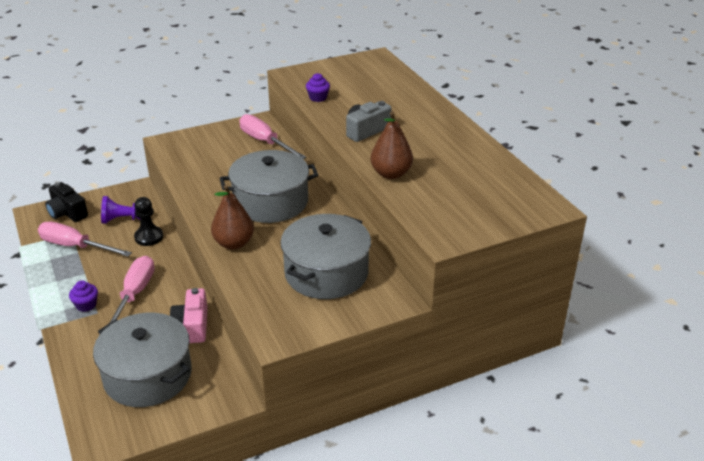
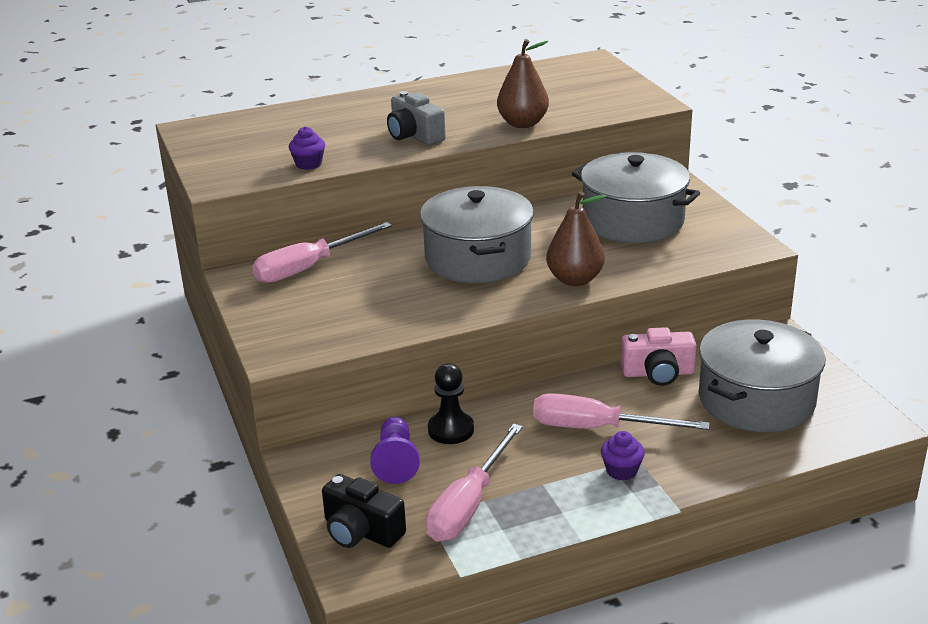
camera: 85 degrees left, 5 degrees down
(67, 213) = (361, 531): black camera -> black camera turned 75 degrees clockwise

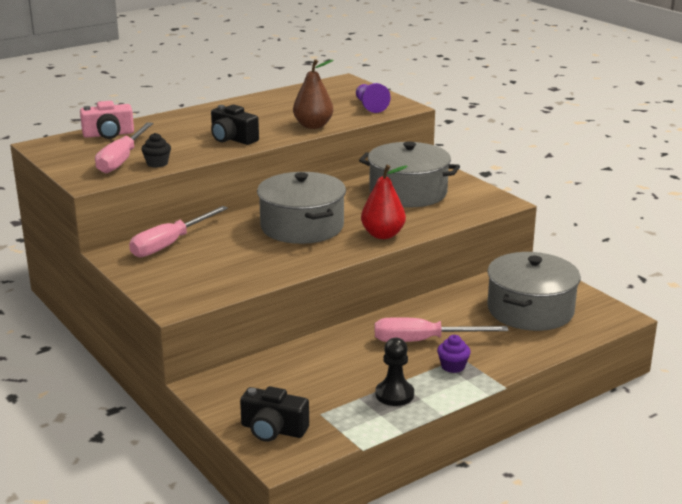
camera: 15 degrees left, 5 degrees down
(308, 164) = (157, 163): purple cupcake -> black cupcake
(396, 461) = (279, 380): purple pawn -> purple pawn (370, 106)
(414, 135) = (232, 139): grey camera -> black camera
(451, 430) = (313, 354): black pawn -> black pawn (394, 394)
(468, 505) = (348, 402): pink screwdriver -> pink screwdriver (122, 160)
(575, 279) = (382, 235): brown pear -> red pear
(658, 373) = (452, 300): pink camera -> pink camera (108, 134)

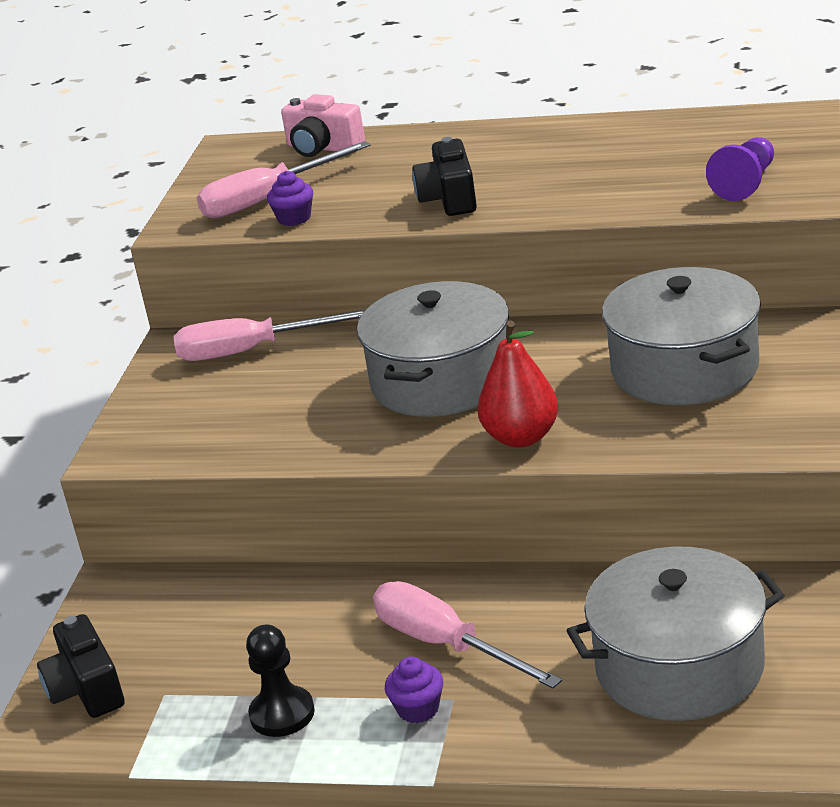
camera: 50 degrees right, 5 degrees up
(157, 163) = (294, 218): black cupcake -> purple cupcake
(313, 126) = (595, 203): brown pear -> none

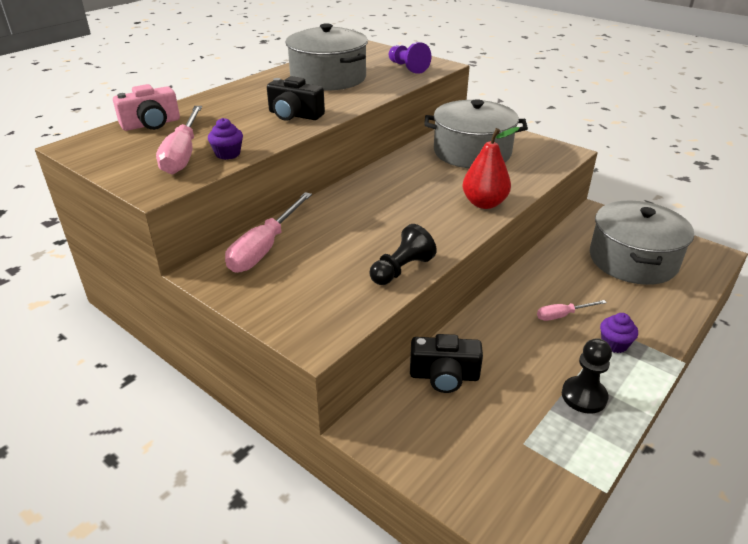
camera: 65 degrees left, 5 degrees up
(86, 689) = (486, 483): black camera -> black camera (444, 376)
(287, 446) = (401, 270): none -> black pawn
(441, 380) = (396, 205): grey pot -> grey pot (328, 78)
(446, 645) = (562, 315): pink screwdriver -> pink screwdriver, size x0.53

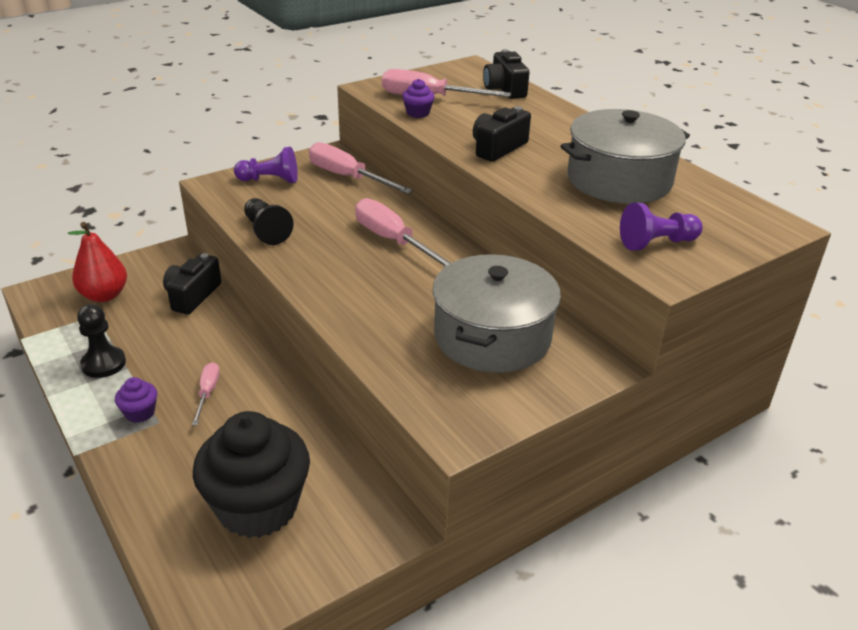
camera: 105 degrees right, 0 degrees up
(151, 124) = (504, 89): pink camera -> black camera
(290, 297) = (270, 180): none -> purple pawn
(378, 202) = (393, 241): none -> pink screwdriver
(484, 203) = (349, 307): red pear -> red pear (104, 295)
(633, 260) = (258, 507): grey pot -> black cupcake

